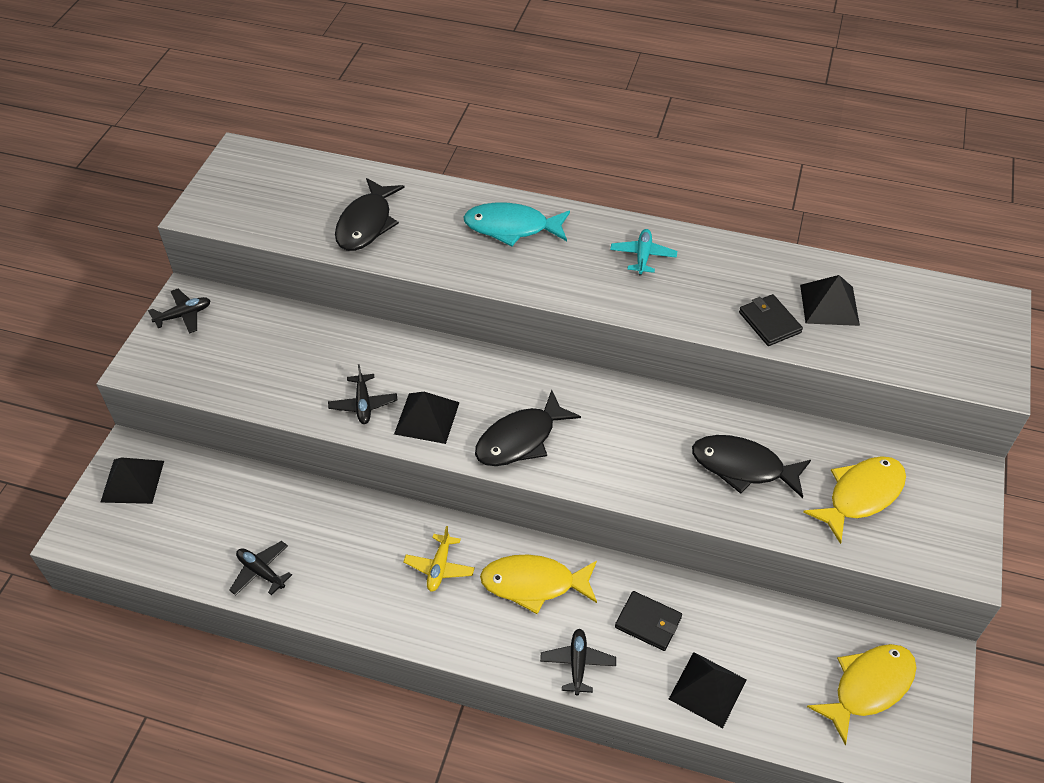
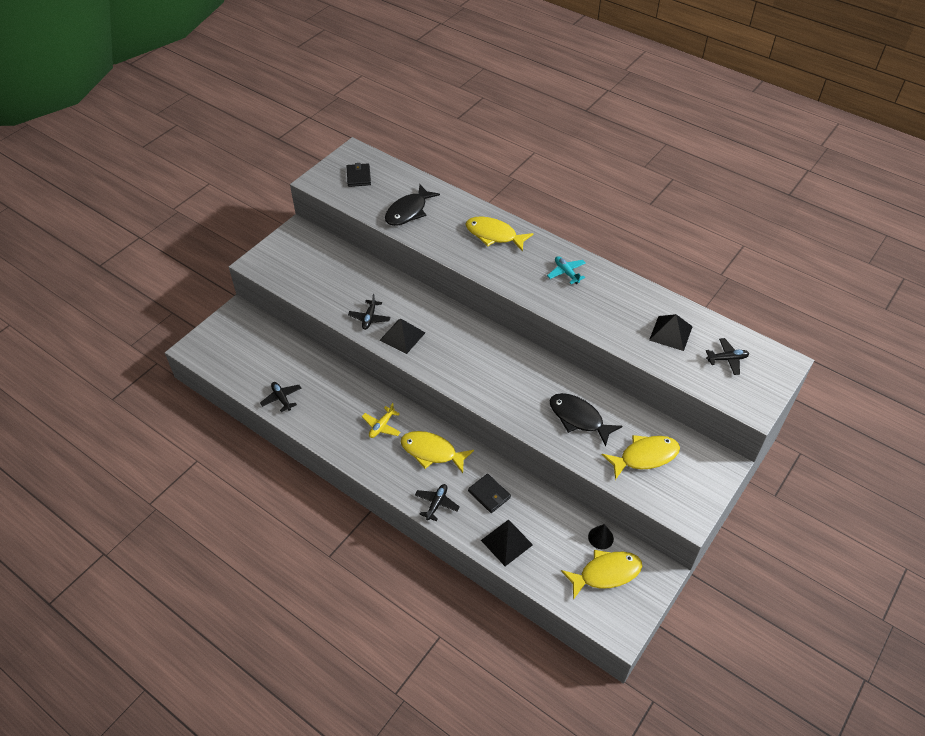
camera: 20 degrees right, 0 degrees up
(132, 481) = (233, 328): black pyramid -> none
(184, 315) = (291, 240): black plane -> black plane (727, 359)
(511, 227) = (494, 235): turquoise fish -> yellow fish
(520, 439) = (451, 364): black fish -> none
(643, 256) = (566, 273): turquoise plane -> turquoise plane turned 60 degrees counterclockwise
(769, 322) = (625, 333): black wallet -> black wallet (358, 176)
(835, 635) = (600, 537): none -> black cone

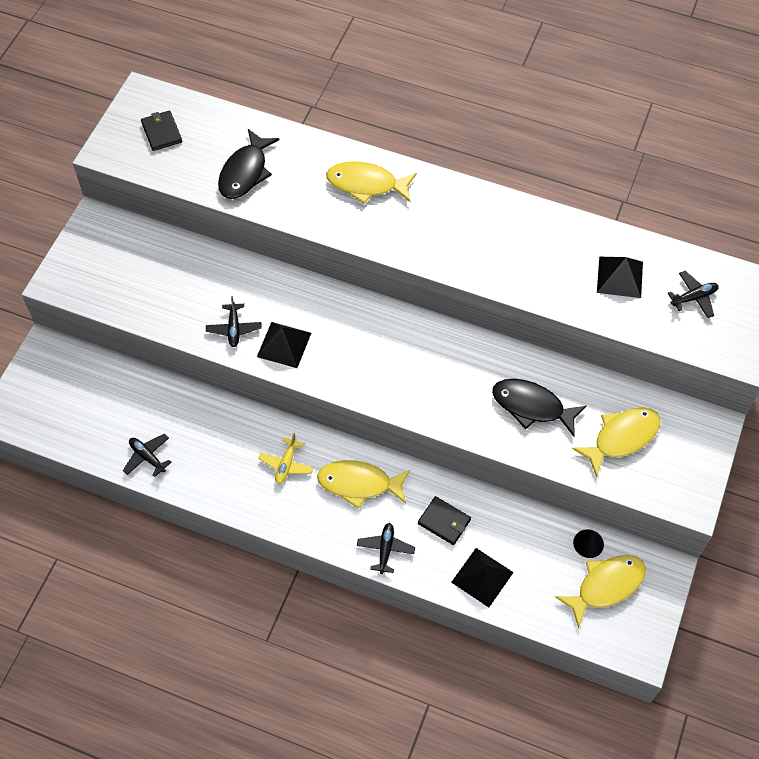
camera: 15 degrees left, 10 degrees up
(566, 273) = (472, 220): turquoise plane -> none

